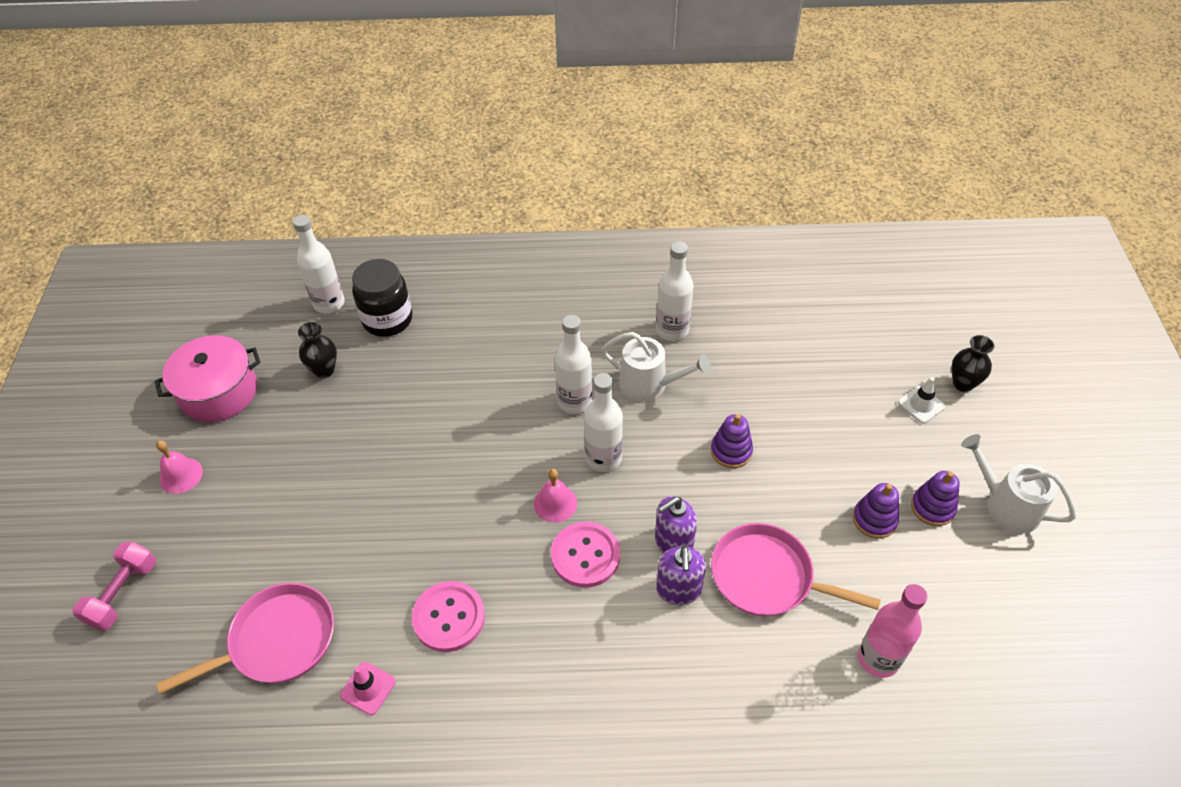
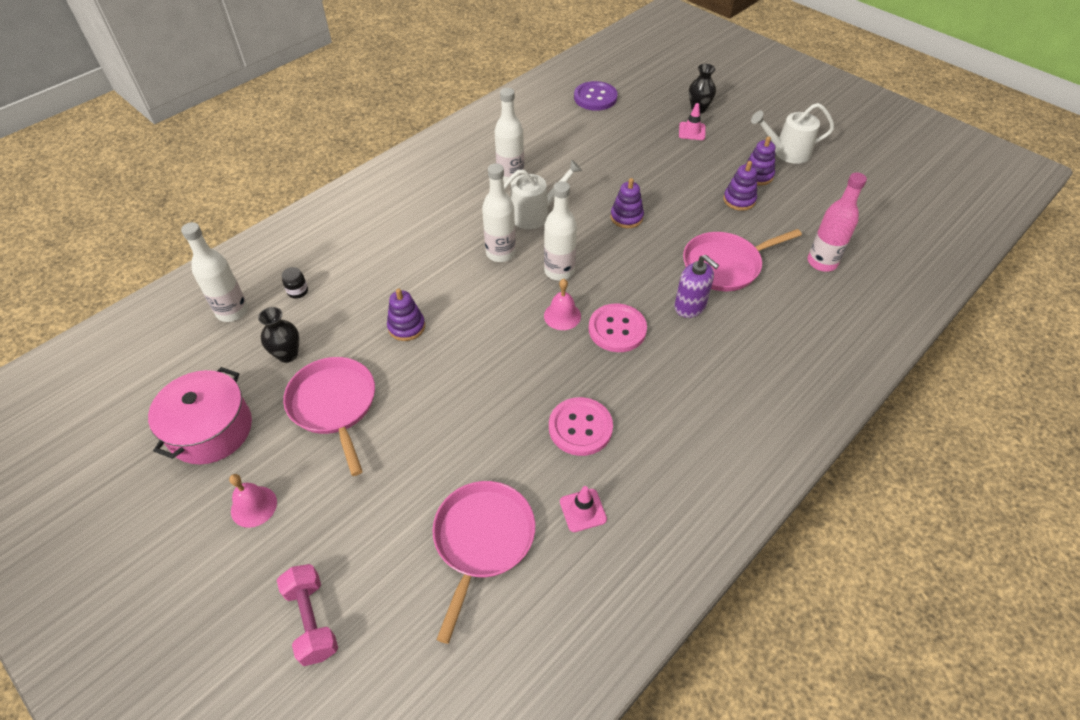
camera: 45 degrees left, 0 degrees up
(308, 439) = (334, 405): none -> pink pan
(387, 319) = (298, 291): black jar -> black jar, size x0.42
(426, 413) = (406, 327): none -> purple stacking toy
(673, 542) = (656, 285): purple soap dispenser -> none
(859, 297) = (595, 97): none -> purple button
(921, 405) = (692, 131): white traffic cone -> pink traffic cone

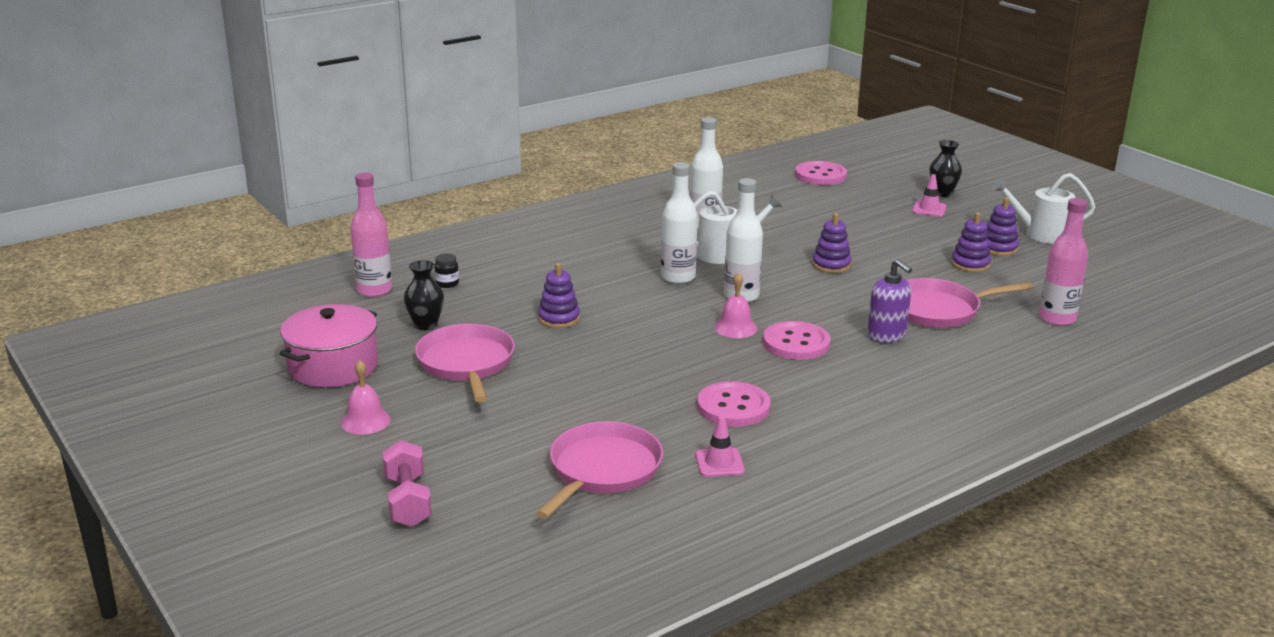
camera: 10 degrees right, 25 degrees down
(232, 311) = (374, 290): white bottle -> pink bottle
(595, 97) = (820, 175): purple button -> pink button

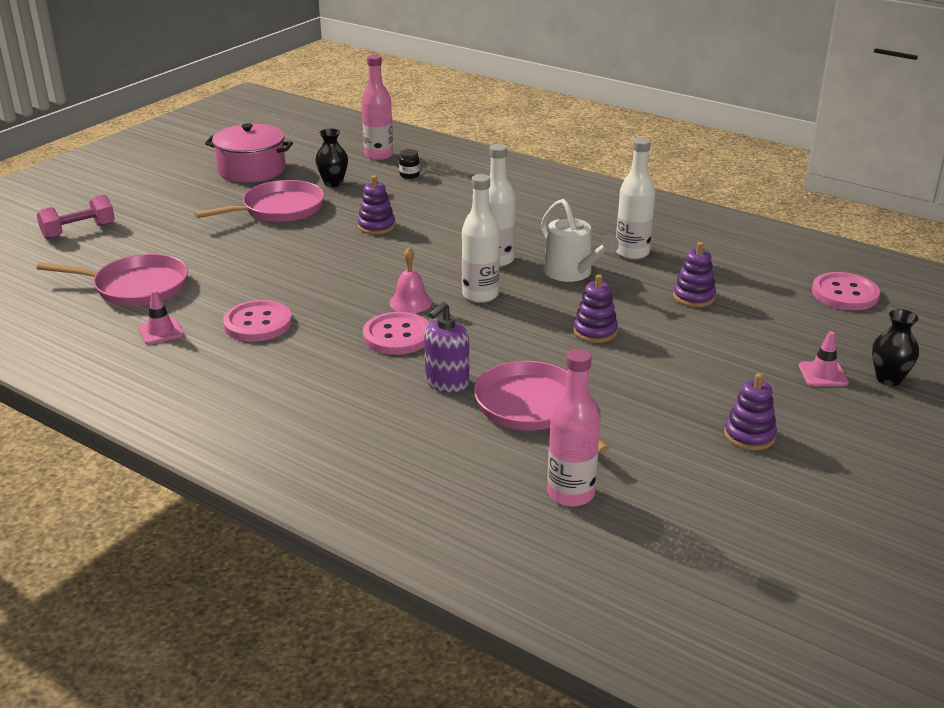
camera: 70 degrees right, 5 degrees up
(365, 421) = (179, 196): pink bell -> none
(970, 264) = (679, 418): purple stacking toy -> purple stacking toy (694, 297)
(1040, 234) = (832, 465): white watering can -> none

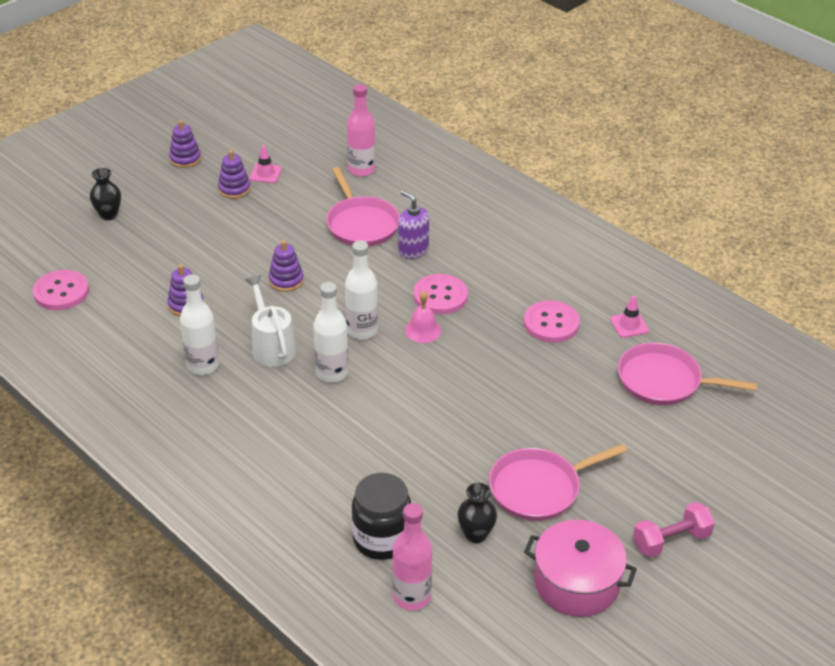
camera: 170 degrees left, 10 degrees up
(79, 231) = (750, 478): pink dumbbell -> pink dumbbell (671, 541)
(376, 226) = (436, 441): purple stacking toy -> purple stacking toy (185, 159)
(409, 175) = (382, 539): black jar -> black jar, size x2.37
(446, 383) = (413, 250): purple soap dispenser -> purple soap dispenser turned 90 degrees counterclockwise
(823, 374) = (149, 224): pink traffic cone -> pink traffic cone (265, 174)

